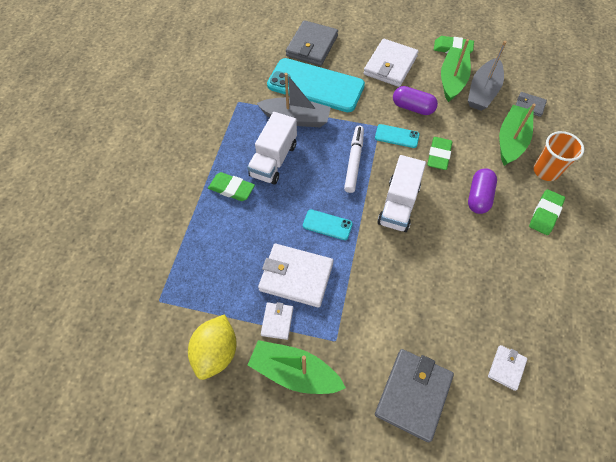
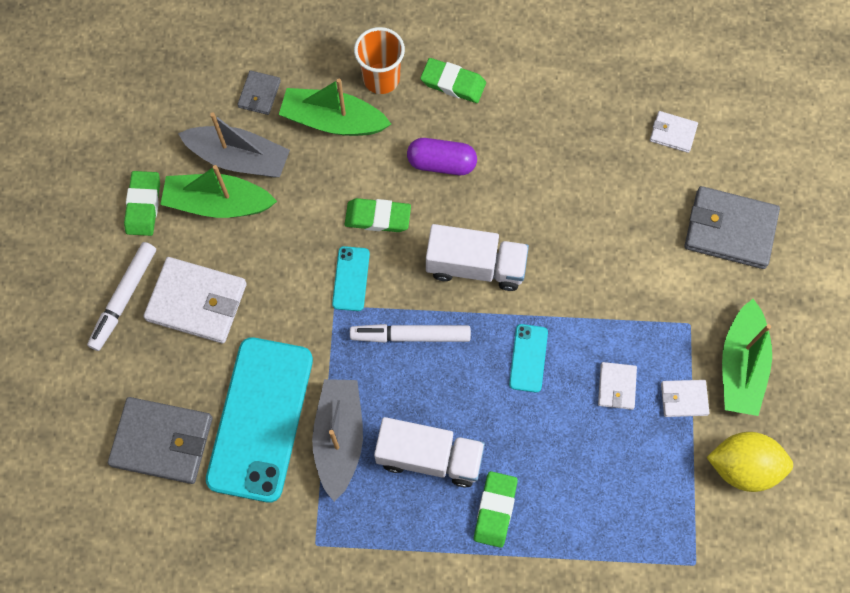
camera: 100 degrees left, 10 degrees up
(296, 276) = (616, 386): white wallet -> white wallet, size x0.51
(396, 37) = (124, 298): none -> white marker
(412, 108) = (288, 259): purple capsule -> none

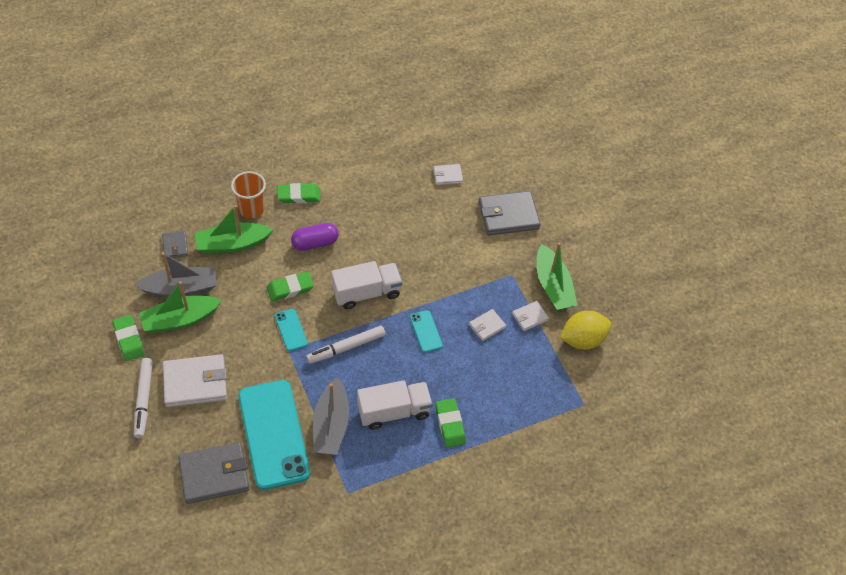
camera: 30 degrees left, 15 degrees down
(339, 438) = (331, 425): grey boat -> grey boat turned 150 degrees counterclockwise
(616, 386) = (487, 326): white wallet -> white wallet turned 75 degrees clockwise

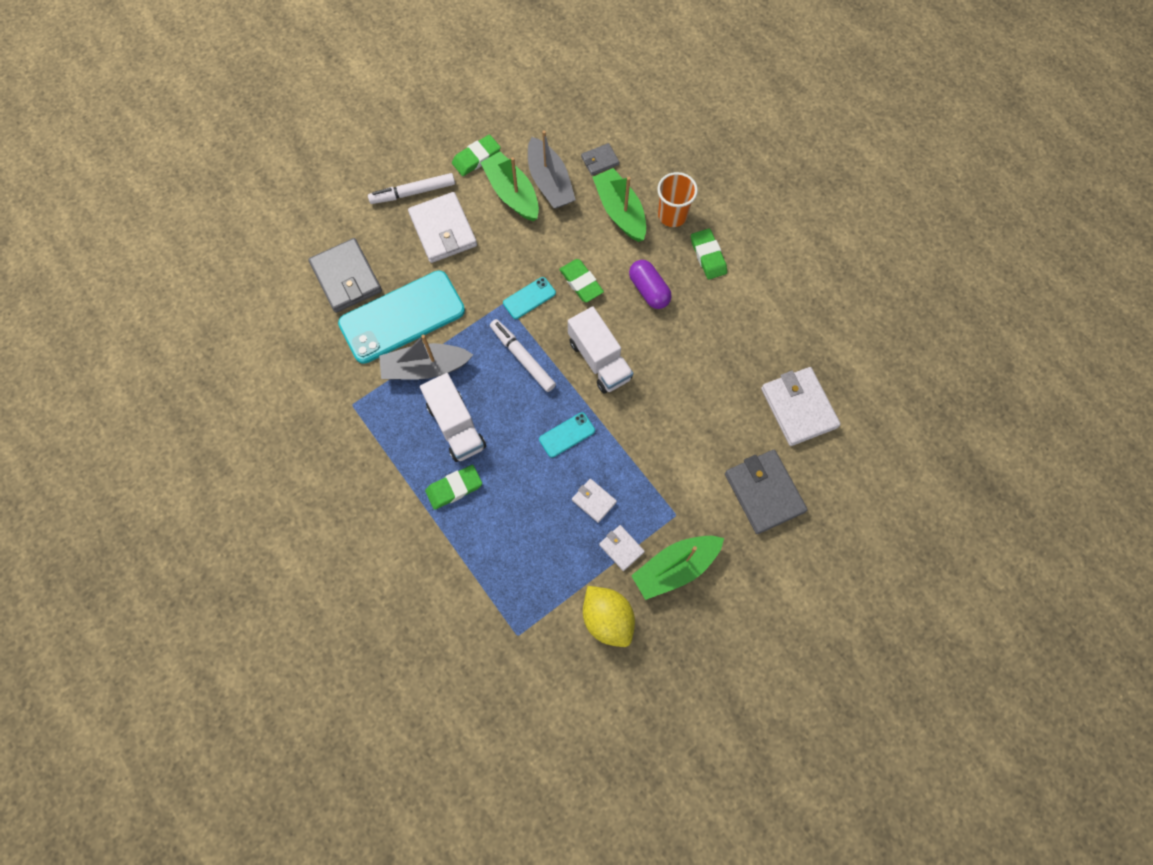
camera: 80 degrees right, 15 degrees up
(447, 176) = (799, 408): white wallet -> white wallet, size x1.95

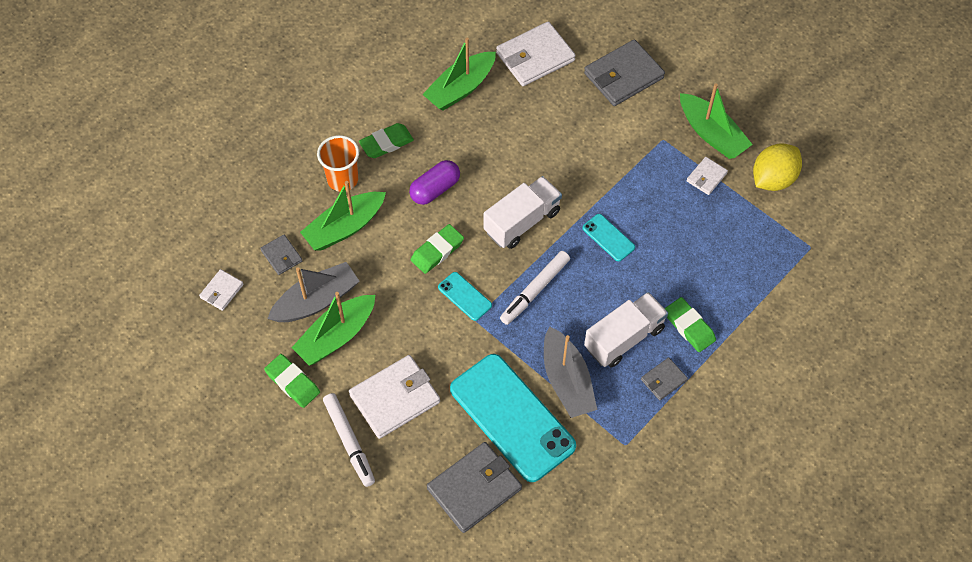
camera: 100 degrees left, 10 degrees down
(405, 451) = (663, 380): none -> grey wallet
(594, 501) = (668, 205): white wallet -> white wallet (222, 291)
(765, 330) = (461, 88): none -> green boat

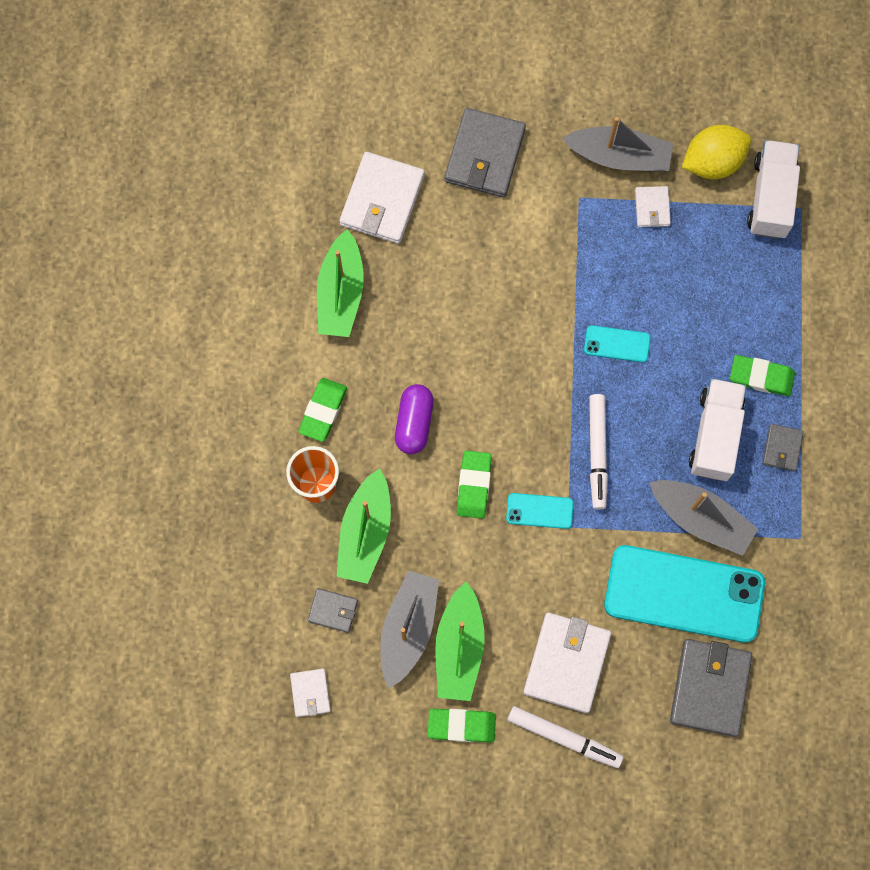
camera: 40 degrees left, 15 degrees up
(522, 222) = (525, 391): white truck -> white truck (770, 197)
(711, 134) = (619, 156): green boat -> grey boat
(773, 179) = (712, 162): yellow lemon -> yellow lemon turned 60 degrees clockwise

